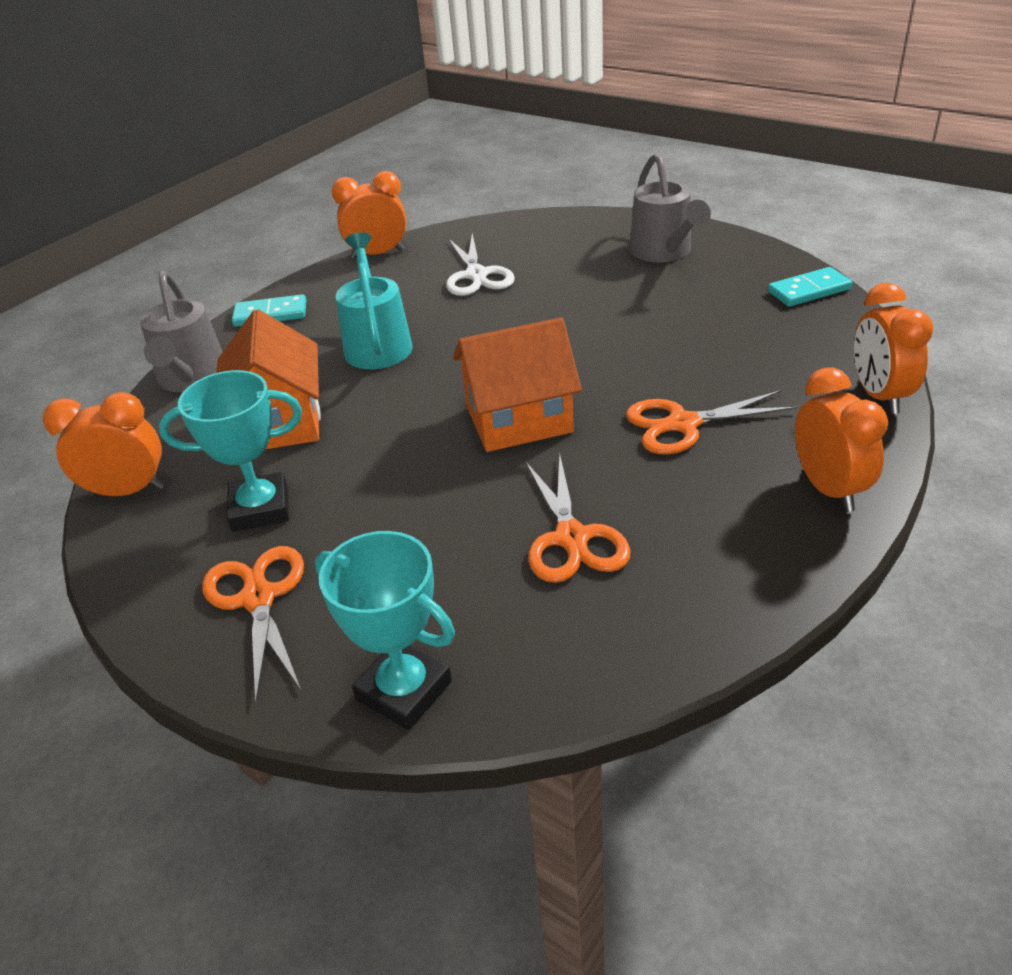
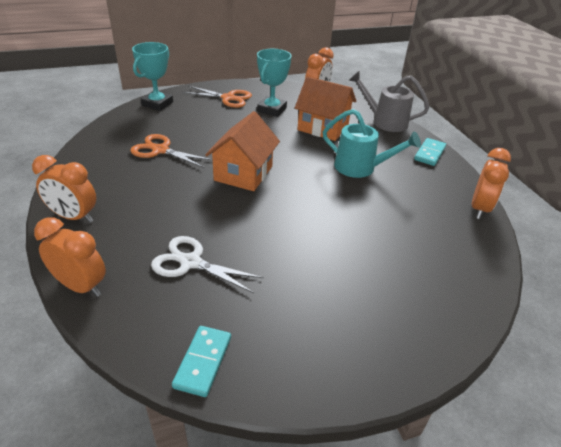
camera: 120 degrees right, 0 degrees up
(404, 690) = (157, 104): turquoise trophy -> turquoise trophy turned 45 degrees counterclockwise
(476, 275) = (407, 229): white scissors -> white scissors (191, 262)
(664, 252) = (351, 331): grey watering can -> none
(683, 424) = (171, 210): orange scissors -> none

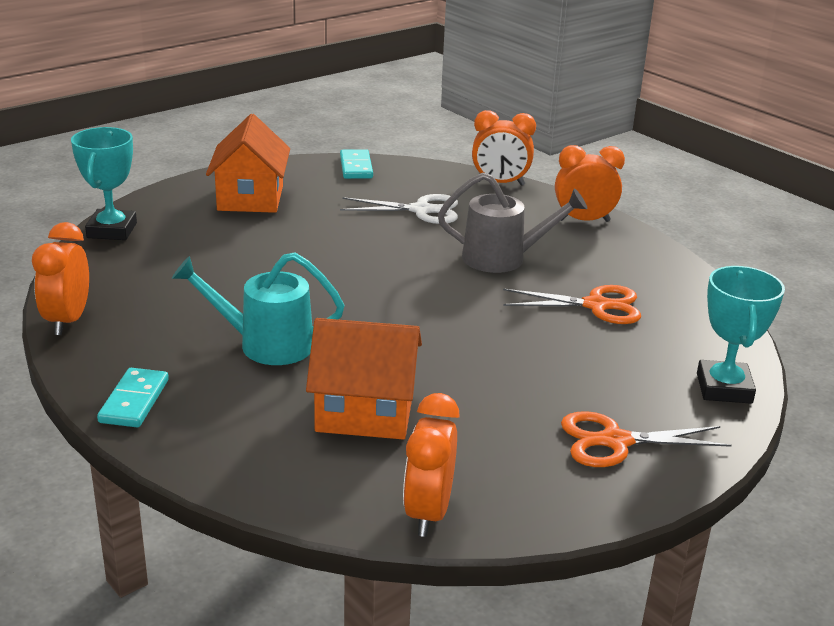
camera: 160 degrees right, 10 degrees down
(243, 173) = (444, 299): orange house -> orange house (250, 198)
(272, 110) = (498, 433): turquoise trophy -> turquoise trophy (112, 230)
(384, 121) = (233, 464): grey watering can -> grey watering can (503, 258)

